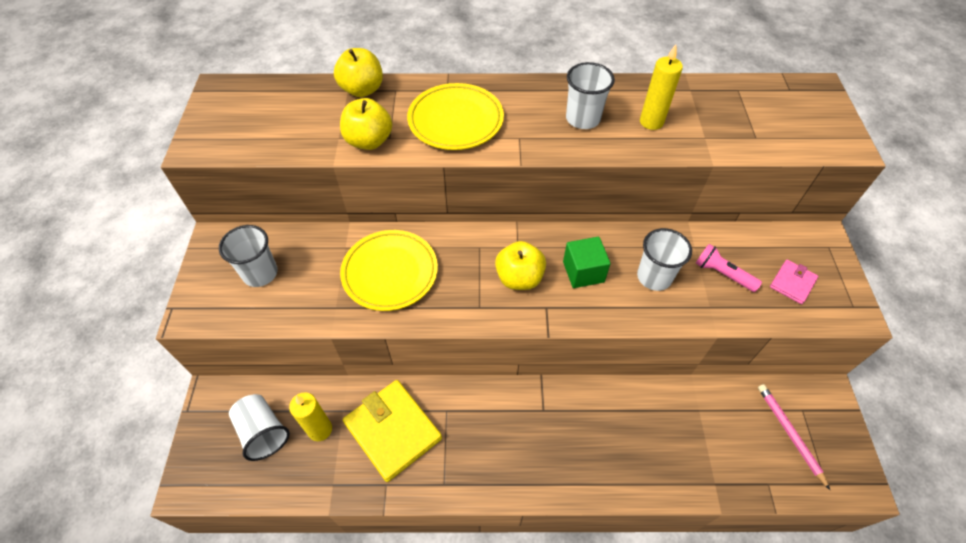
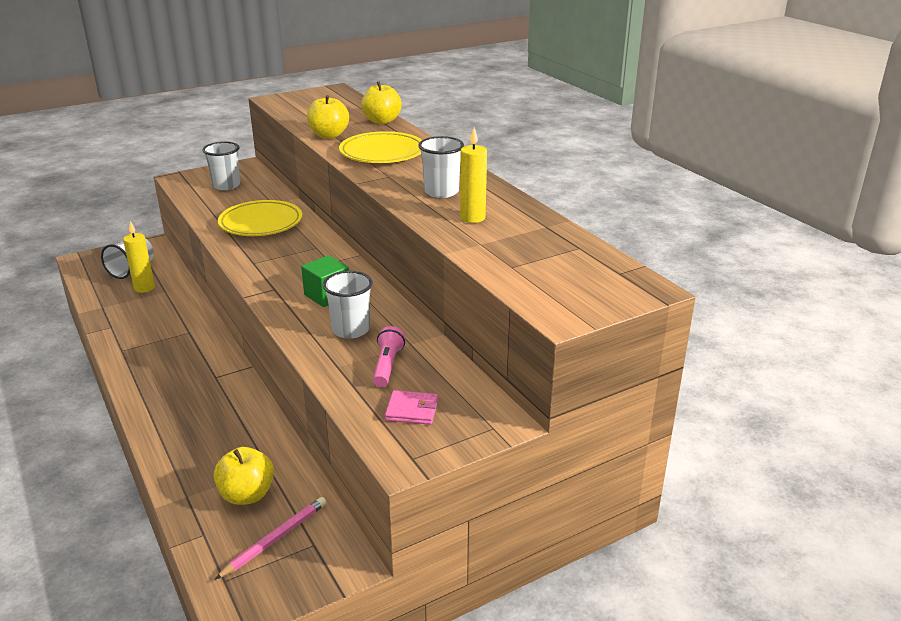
camera: 60 degrees right, 25 degrees down
(392, 431) = (158, 315): yellow wallet -> none
(519, 278) = (296, 270): yellow apple -> yellow apple (247, 495)

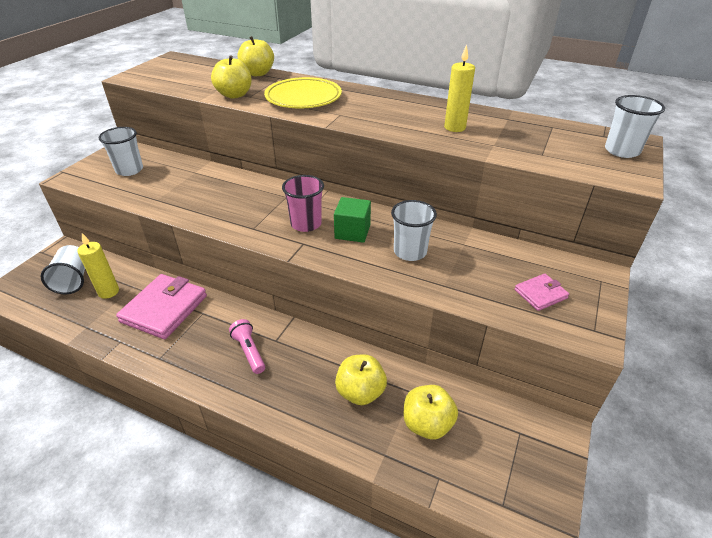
camera: 35 degrees left, 10 degrees up
(166, 317) = (164, 309): none -> pink wallet
(228, 445) = (360, 392): none -> yellow apple
(261, 223) = (210, 192): yellow plate -> none
(275, 539) = (492, 446): pink pencil -> none
(299, 275) = (306, 224): none -> pink cup
(387, 366) = (475, 268): pink flashlight -> pink flashlight (249, 351)
(441, 192) = (399, 115): white cup -> white cup (621, 151)

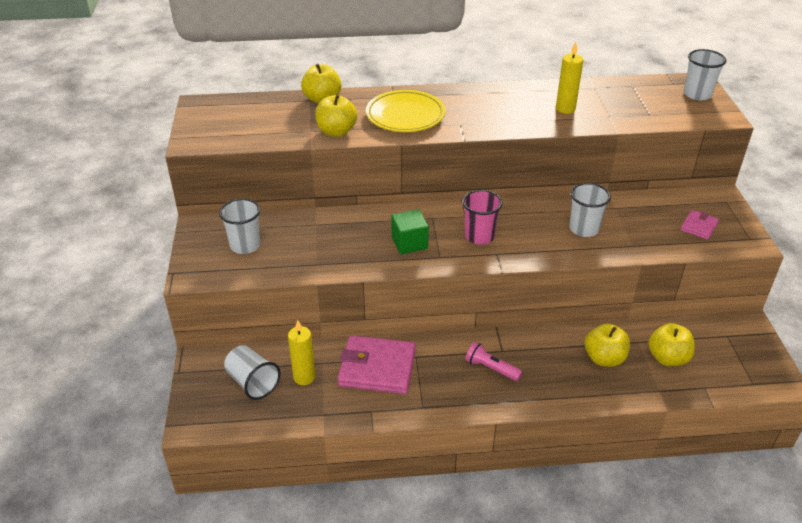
camera: 30 degrees left, 0 degrees up
(164, 309) = (377, 368): pink wallet -> pink wallet turned 75 degrees counterclockwise
(352, 232) = (524, 229): green cube -> green cube (409, 243)

